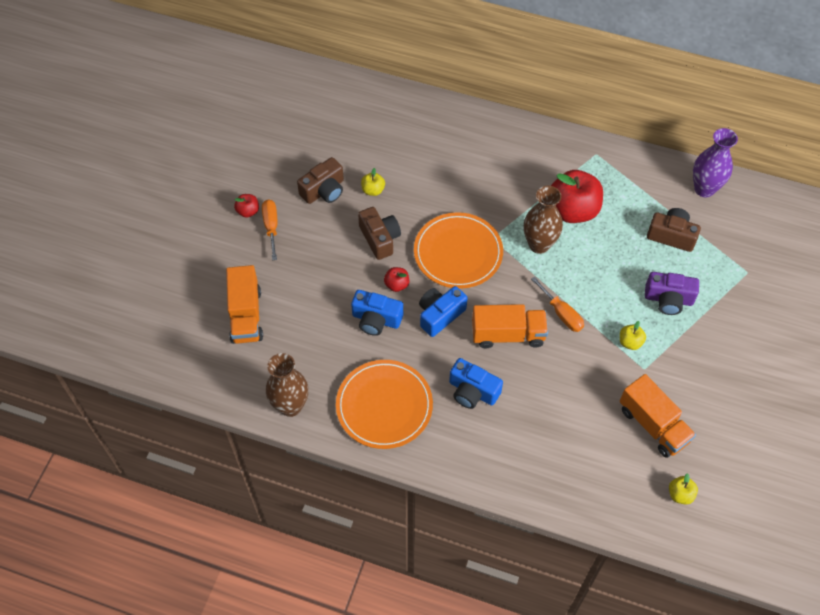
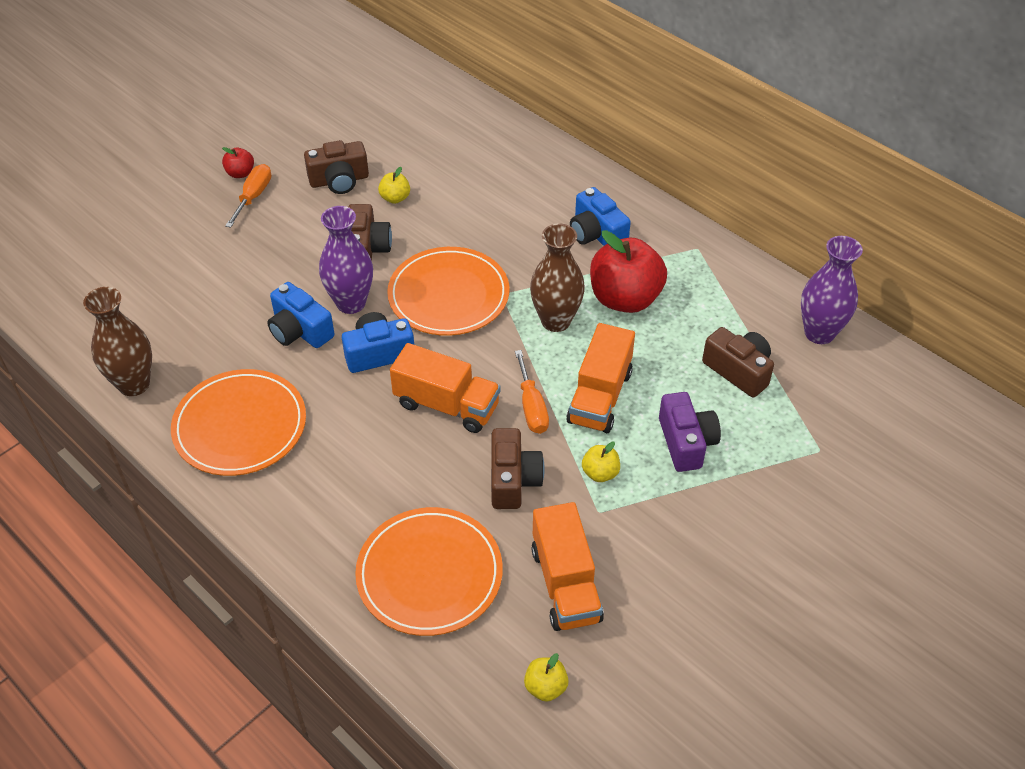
camera: 25 degrees right, 10 degrees down
(246, 315) = (158, 273): orange truck -> orange truck (600, 397)
(397, 285) = (351, 303): red apple -> purple vase
(472, 391) = (357, 451): blue camera -> blue camera (596, 234)
(570, 454) = (429, 574): none -> orange plate
(581, 369) = (513, 480): none -> brown camera
(668, 299) = (686, 442): purple camera -> purple camera turned 135 degrees counterclockwise

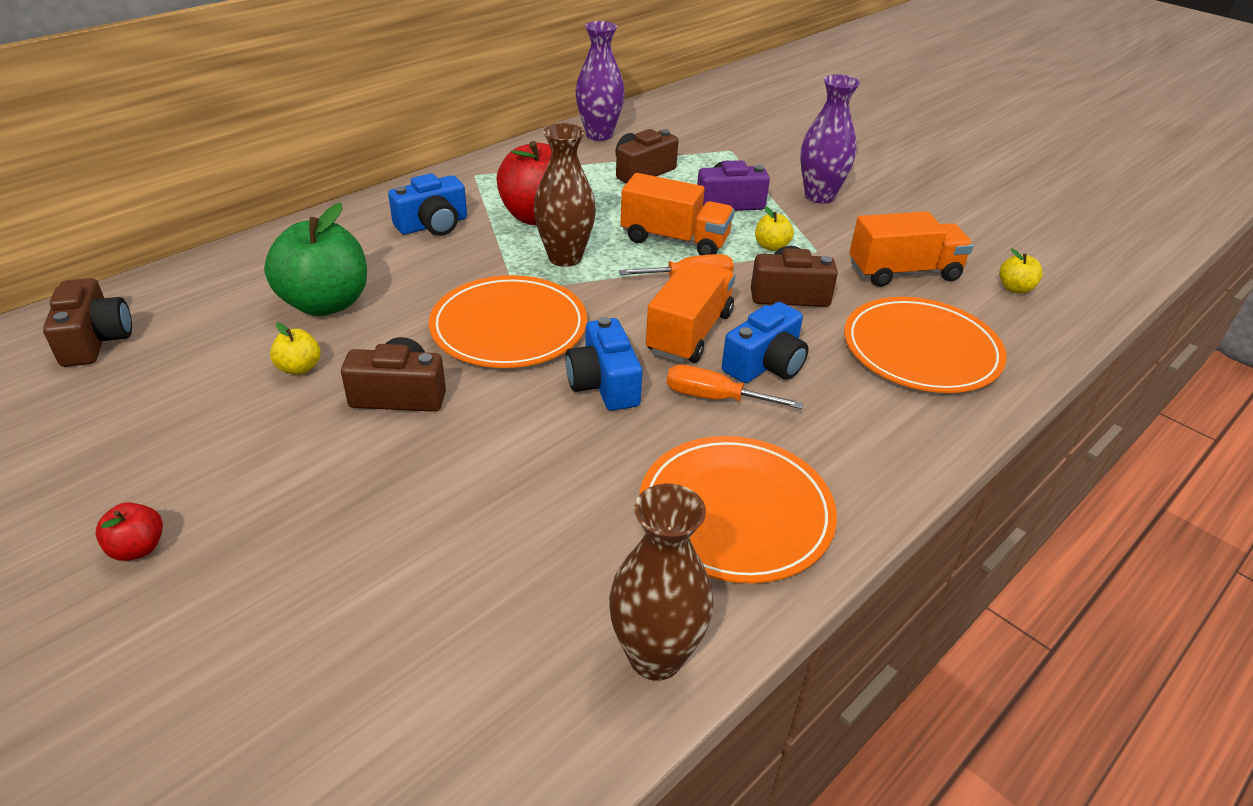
camera: 90 degrees left, 10 degrees down
(253, 196) = (216, 526): orange screwdriver -> orange screwdriver (715, 398)
(300, 330) = (553, 457): blue camera -> blue camera (765, 364)
(339, 180) = (228, 423): brown camera -> brown camera (96, 340)
(351, 303) = (506, 408): purple vase -> purple vase (819, 196)
(472, 195) = (325, 303): none -> green apple

